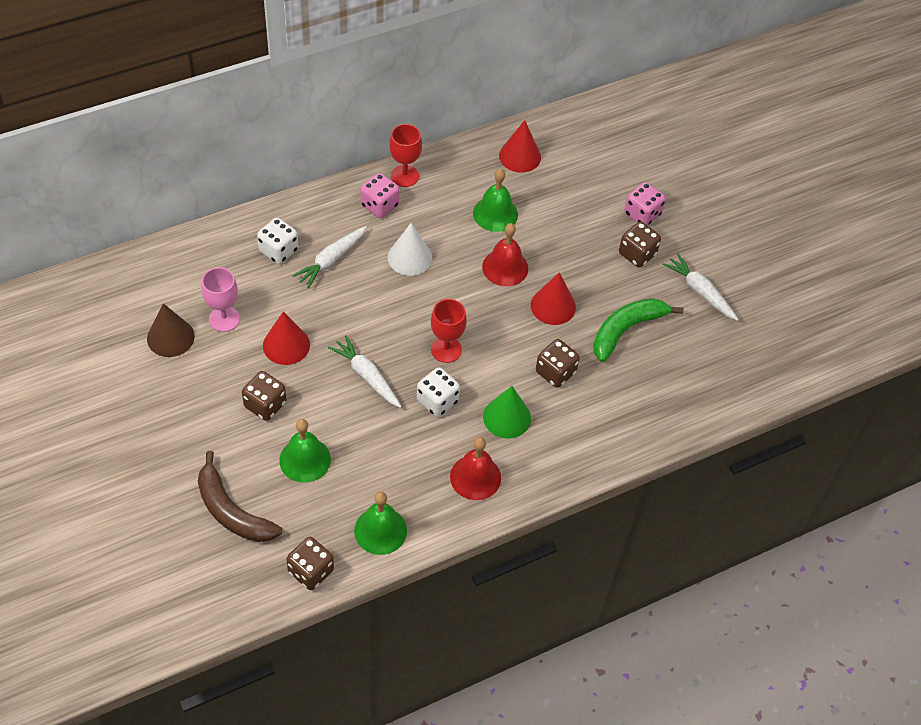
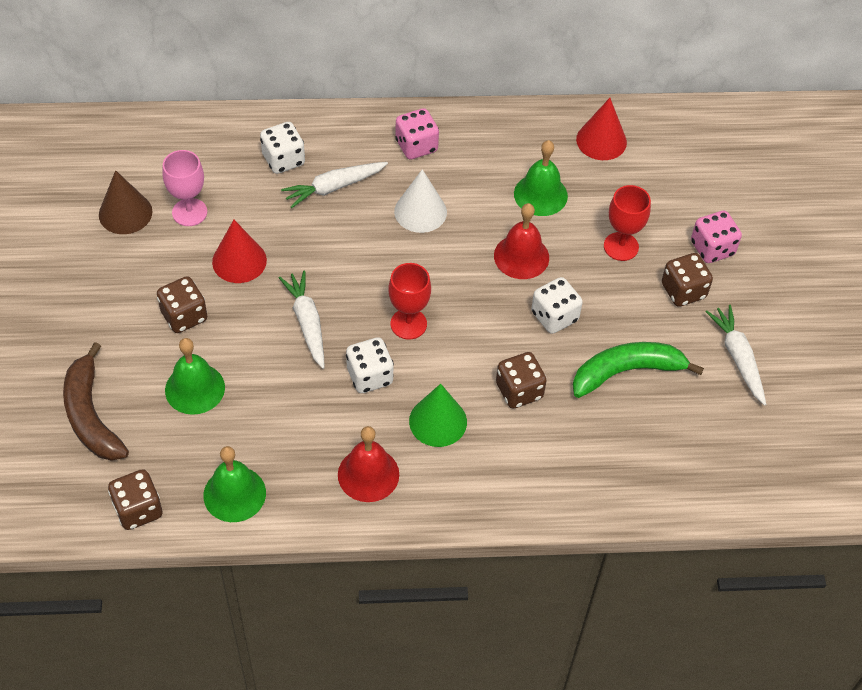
camera: 25 degrees right, 0 degrees up
(404, 176) = (460, 123): red goblet -> red goblet (621, 246)
(553, 306) = (554, 316): red cone -> white dice

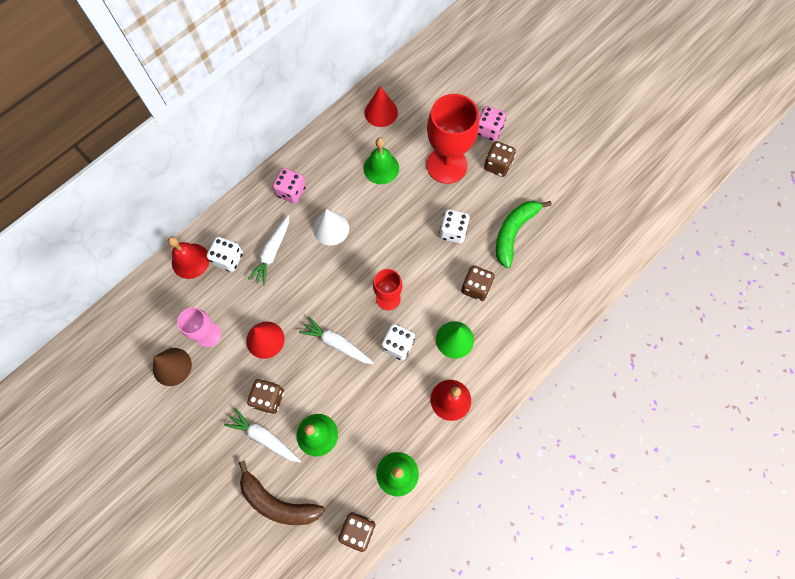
camera: 40 degrees left, 15 degrees up
(521, 256) = (405, 211): red bell -> red bell (190, 261)
(621, 246) = (446, 165): red goblet -> red goblet, size x1.79
(737, 358) = (554, 180): white carrot -> white carrot (264, 437)

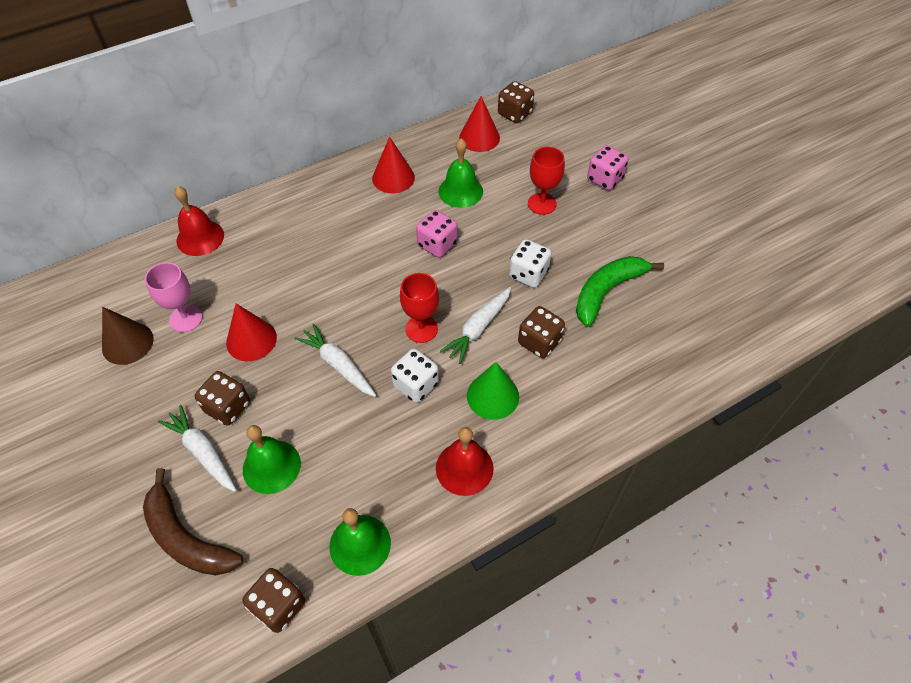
camera: 15 degrees right, 15 degrees down
(228, 259) = (244, 245): white dice -> none
(272, 253) = (298, 250): white carrot -> white carrot (478, 329)
(291, 192) = (345, 193): pink dice -> pink dice (437, 244)
(324, 168) = (393, 178): none -> red cone
(331, 228) = (378, 240): white cone -> none
(446, 165) = (542, 204): red goblet -> red goblet, size x0.56
(497, 165) = (606, 216): brown dice -> brown dice (514, 114)

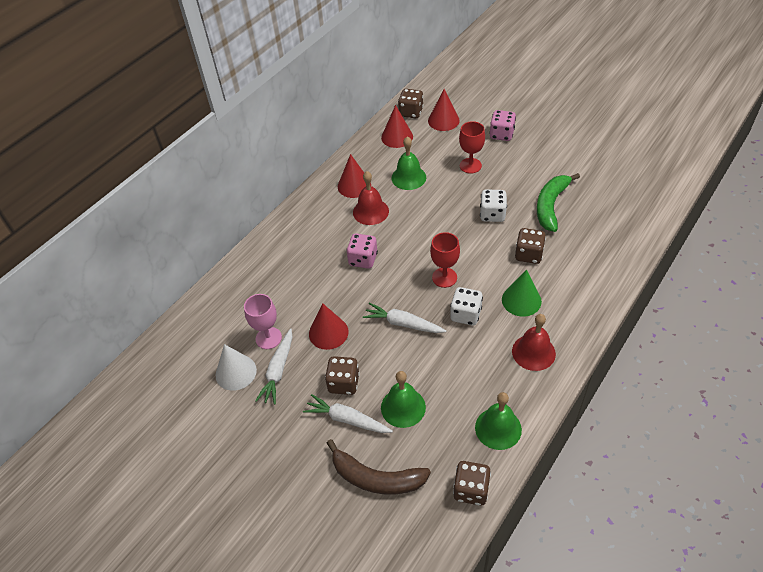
camera: 20 degrees left, 5 degrees down
(127, 343) = (236, 372): brown cone -> white cone
(200, 238) = (238, 279): red bell -> red bell (370, 211)
(437, 244) = (417, 219): pink dice -> pink dice (363, 259)
(478, 329) = (482, 262): white carrot -> white carrot (278, 371)
(546, 137) = (443, 120): none -> red cone

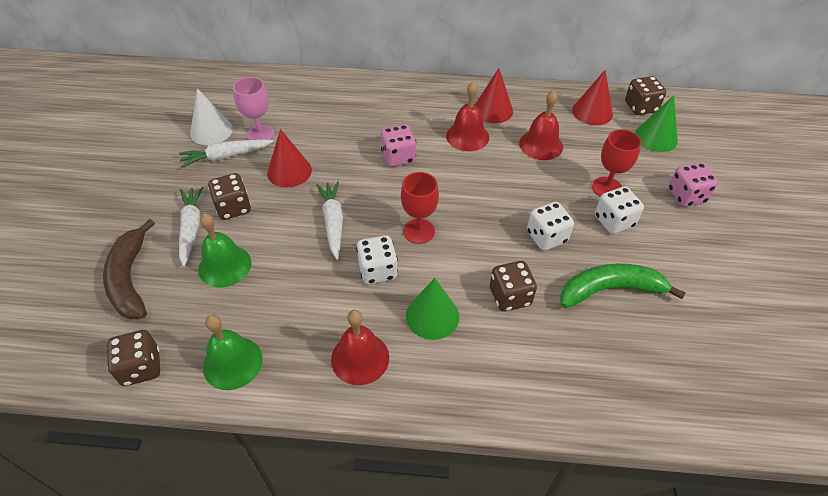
camera: 55 degrees right, 0 degrees up
(408, 177) = (541, 145): green bell -> red bell
(443, 120) = (656, 137): red cone -> green cone
(500, 177) = (614, 221): none -> white dice

